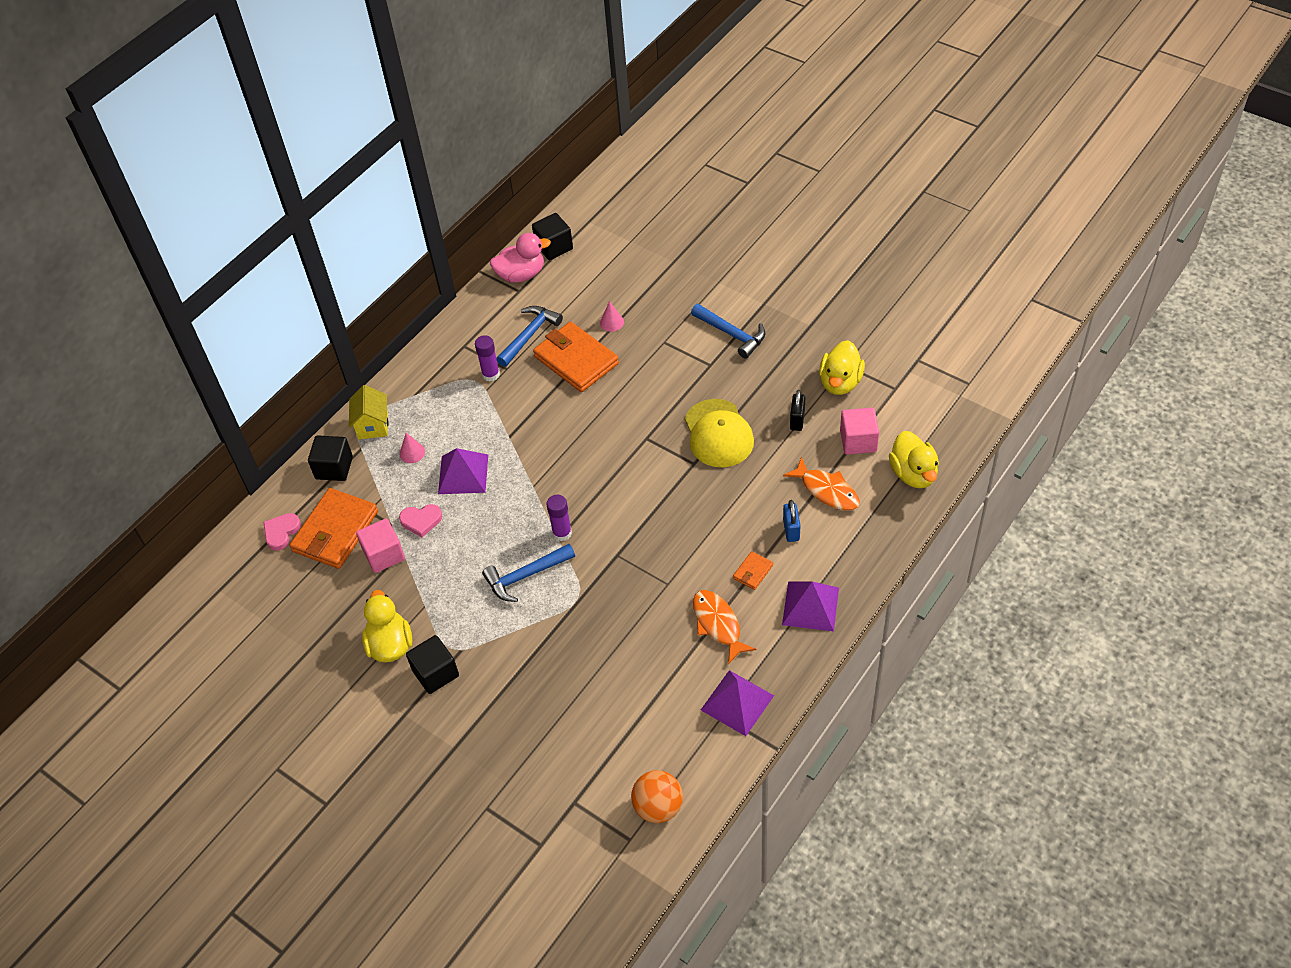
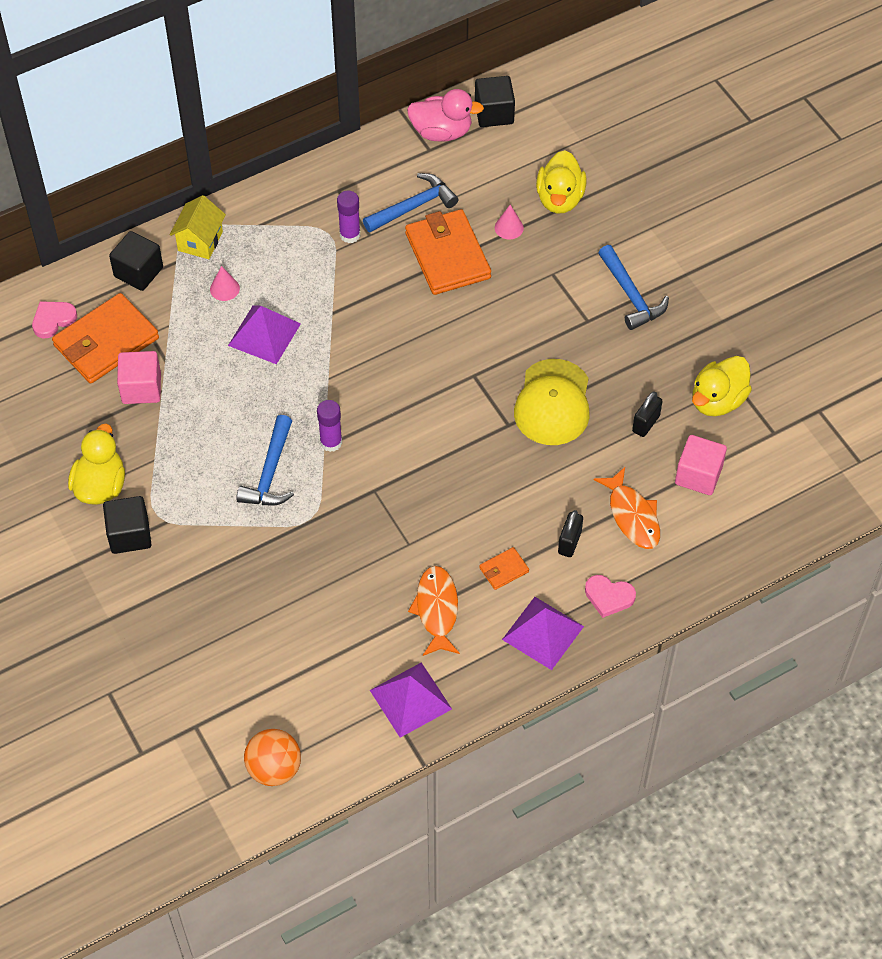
camera: 20 degrees right, 5 degrees up
(421, 521) = (196, 367): pink heart -> pink heart (609, 597)
(526, 576) = (270, 472): blue hammer -> blue hammer turned 75 degrees counterclockwise
(791, 530) = (569, 542): blue padlock -> black padlock
(913, 474) = (736, 537): yellow duck -> yellow duck (560, 198)

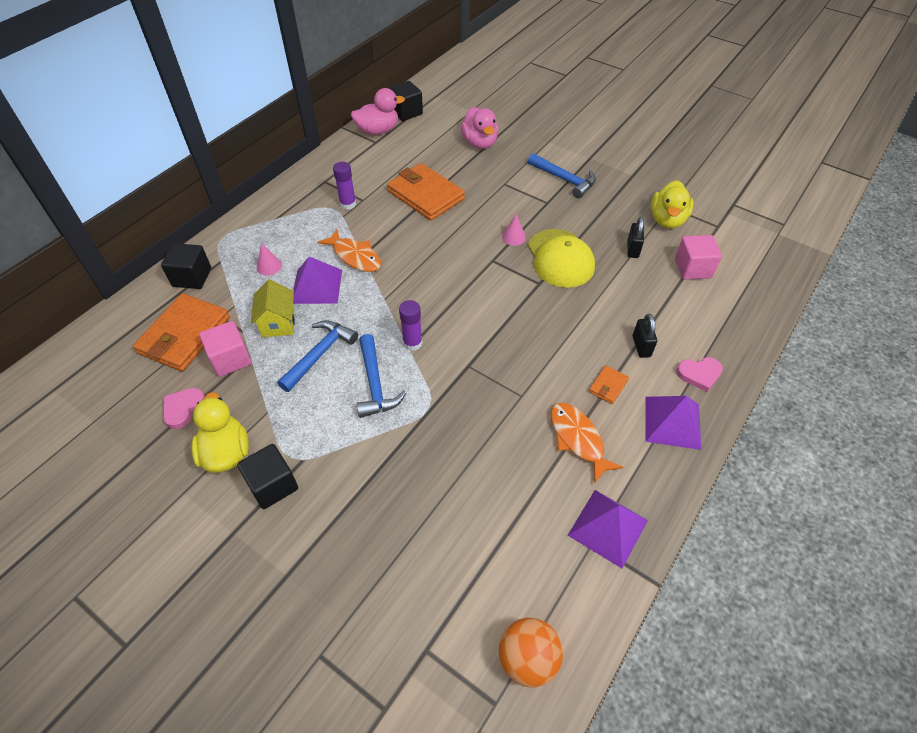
camera: 25 degrees left, 5 degrees down
(53, 320) = (129, 334): pink heart -> pink heart (183, 408)
(200, 241) = (234, 242): yellow house -> yellow house (278, 323)
(413, 207) = (384, 175): blue hammer -> blue hammer (319, 354)
(509, 227) = (457, 167): pink cone -> pink cone (514, 237)
(560, 198) = (479, 143): yellow duck -> pink duck
(632, 515) = (670, 311): orange fish -> orange fish (355, 256)

